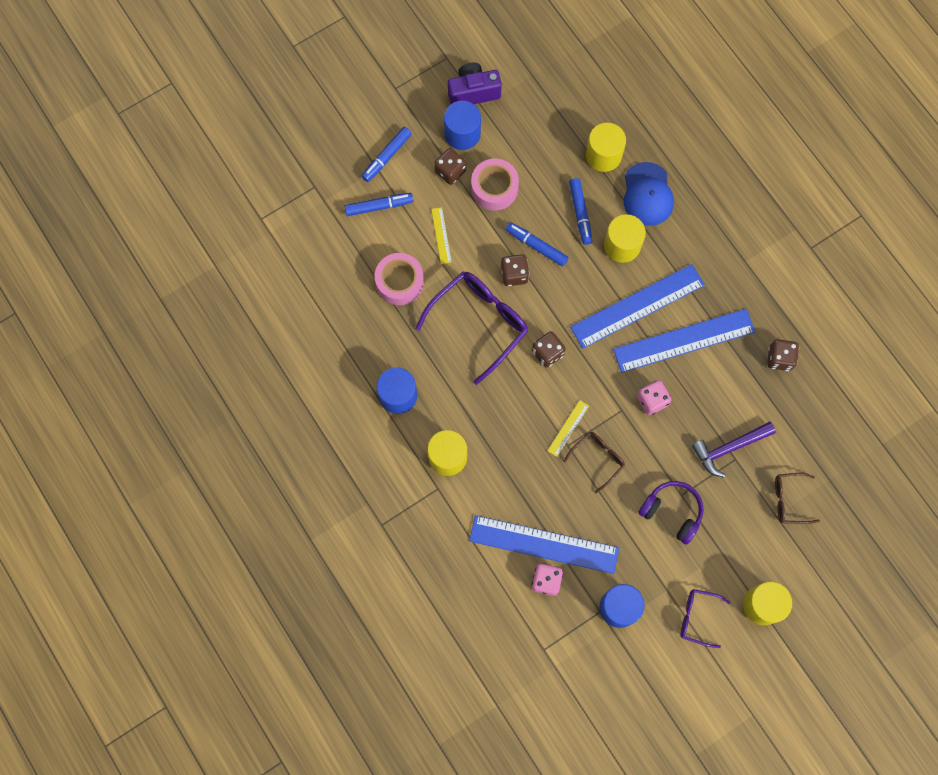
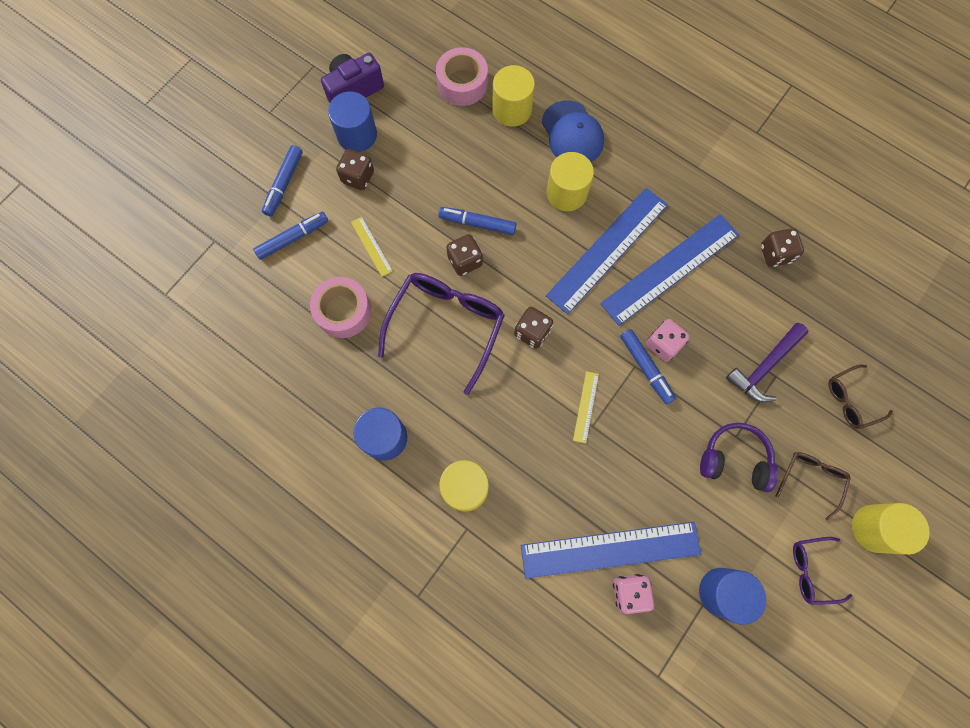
camera: 20 degrees left, 0 degrees up
(494, 188) = (411, 179): pink tape -> pink tape (462, 83)
(580, 213) = (510, 175): blue marker -> blue marker (646, 368)
(598, 459) = (631, 429): brown glasses -> brown glasses (811, 479)

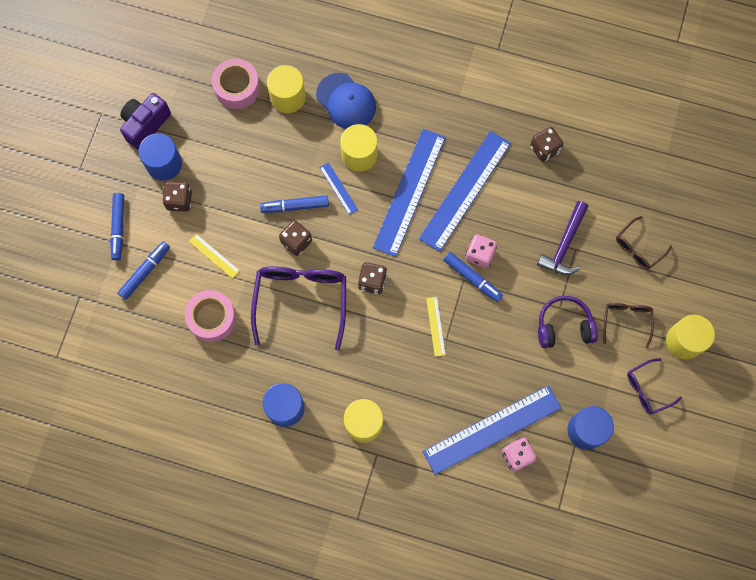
camera: 20 degrees left, 0 degrees up
(531, 220) = (338, 188): none -> blue ruler

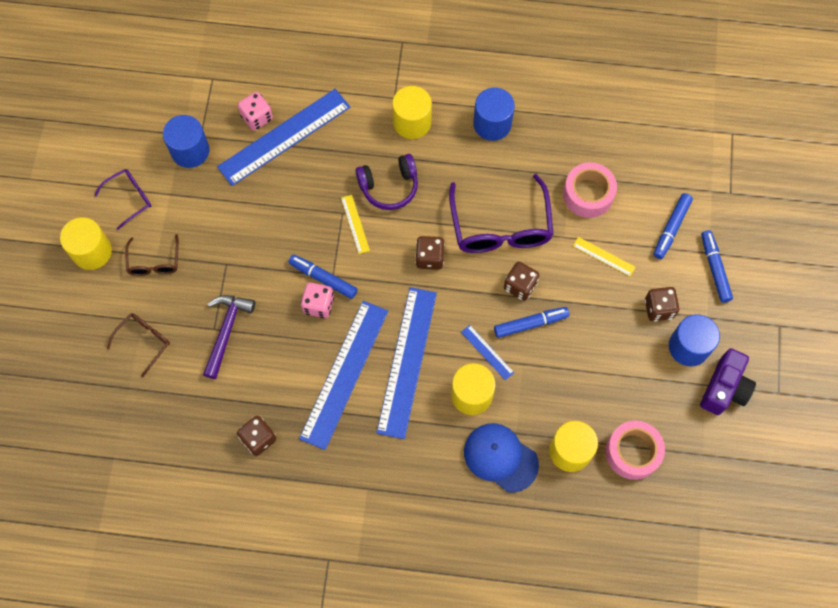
camera: 170 degrees right, 5 degrees down
(564, 326) = (220, 245): purple headphones -> purple headphones (389, 186)

